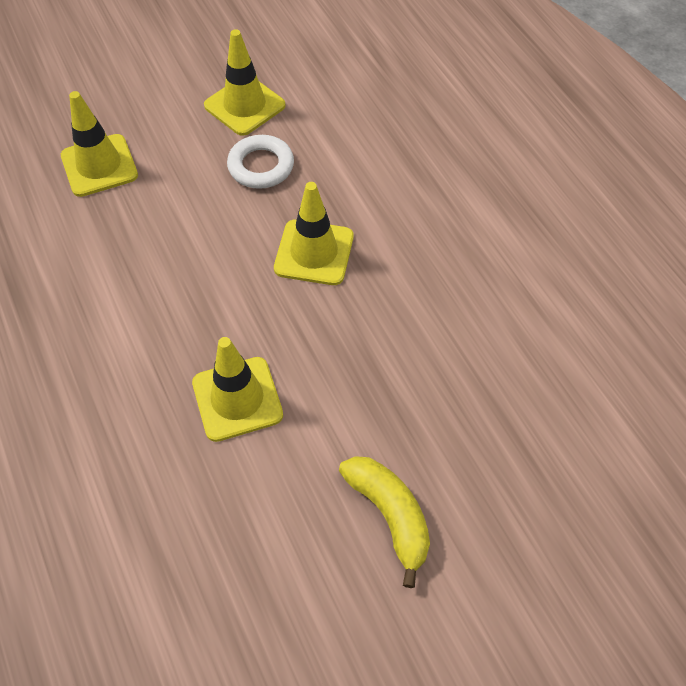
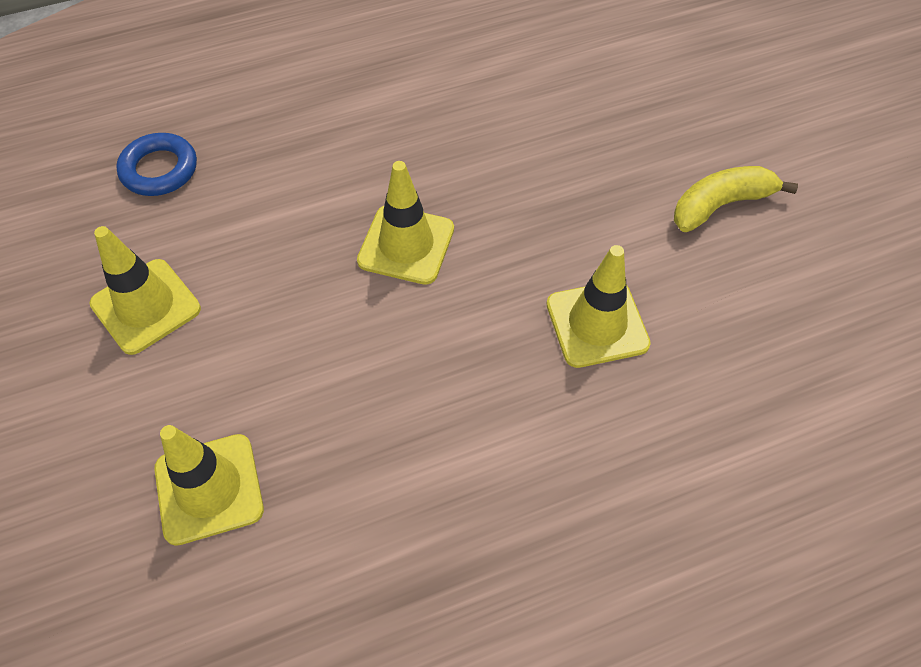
camera: 85 degrees left, 0 degrees up
(261, 166) = (260, 291): white ring -> none
(375, 87) = (159, 170): none -> blue ring

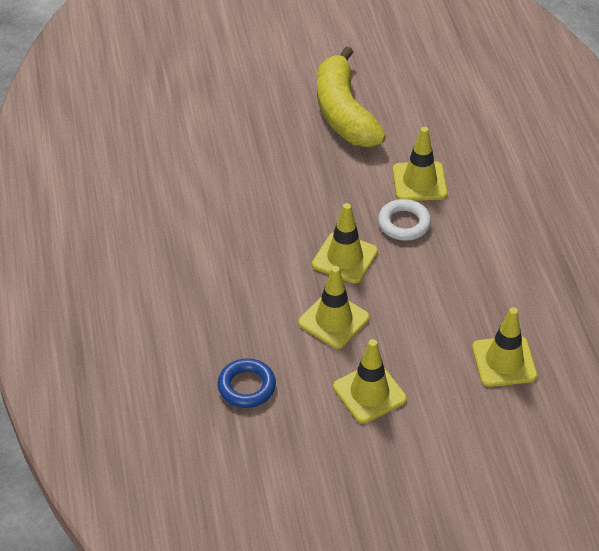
camera: 80 degrees left, 10 degrees down
(281, 247) = (333, 320): none -> yellow traffic cone
(495, 312) = (404, 223): none -> white ring
(720, 205) = (344, 113): yellow banana -> yellow banana, size x1.72

